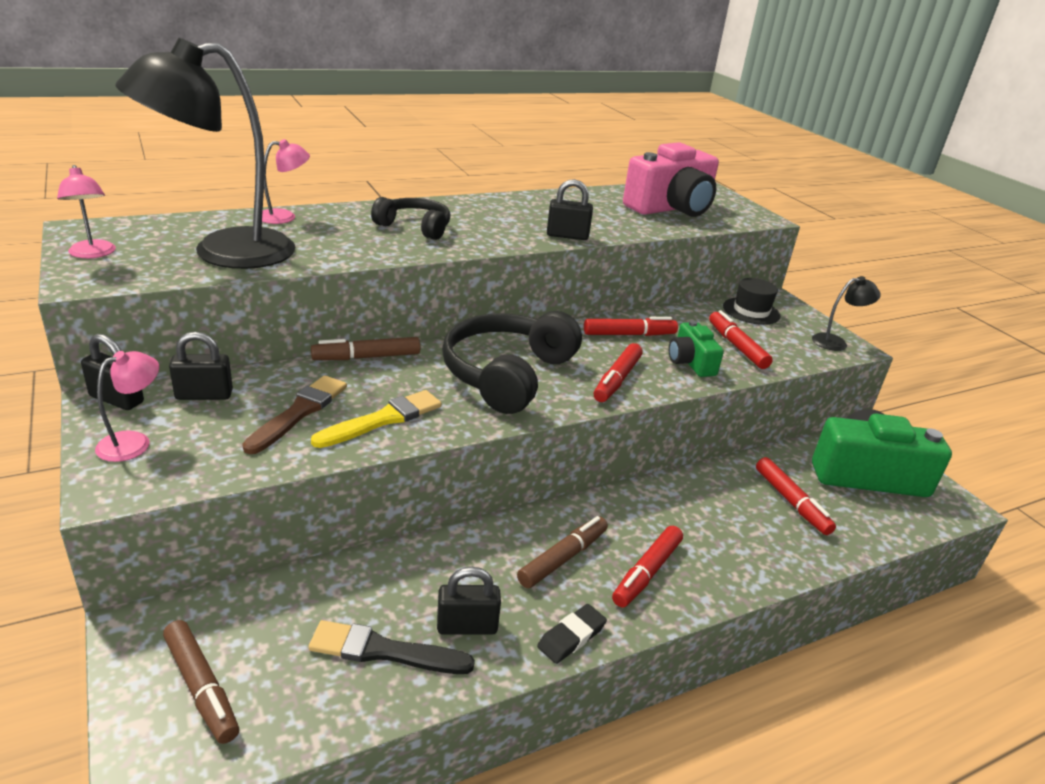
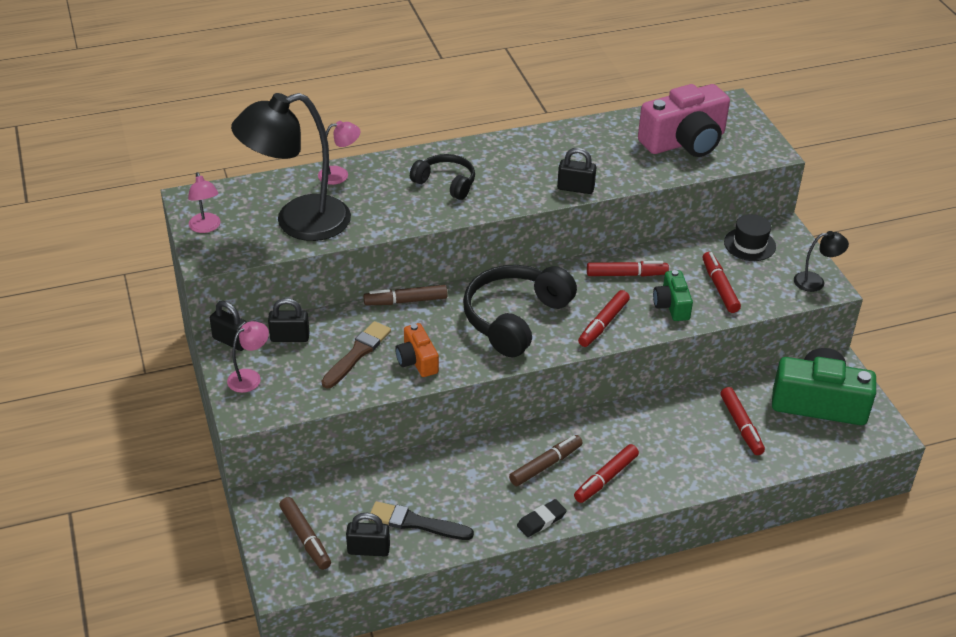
camera: 10 degrees right, 10 degrees up
(383, 419) = (417, 360): yellow brush -> orange camera
(467, 626) = (471, 510): black padlock -> black padlock (368, 549)

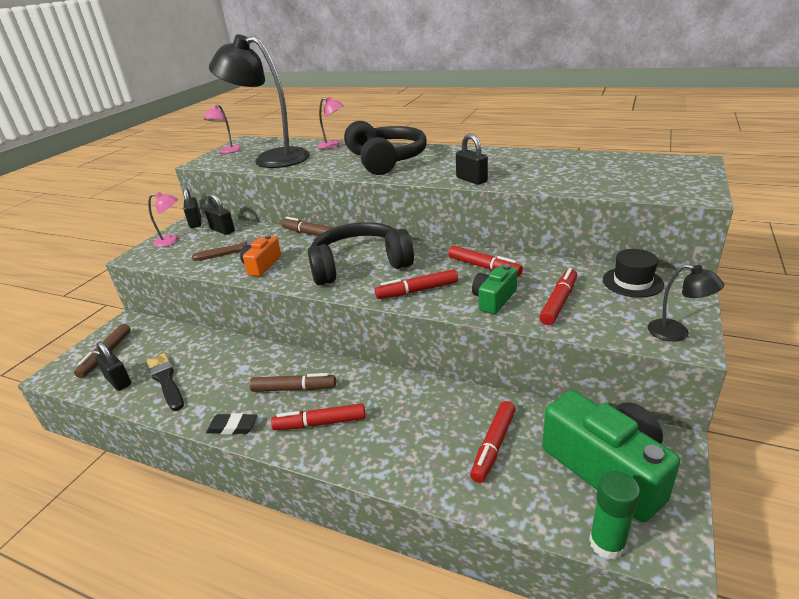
camera: 45 degrees right, 10 degrees down
(445, 183) = (386, 160): black headphones -> black headphones, size x1.73
(684, 142) = (612, 174): pink camera -> none
(856, 447) = (607, 543): none -> green glue stick

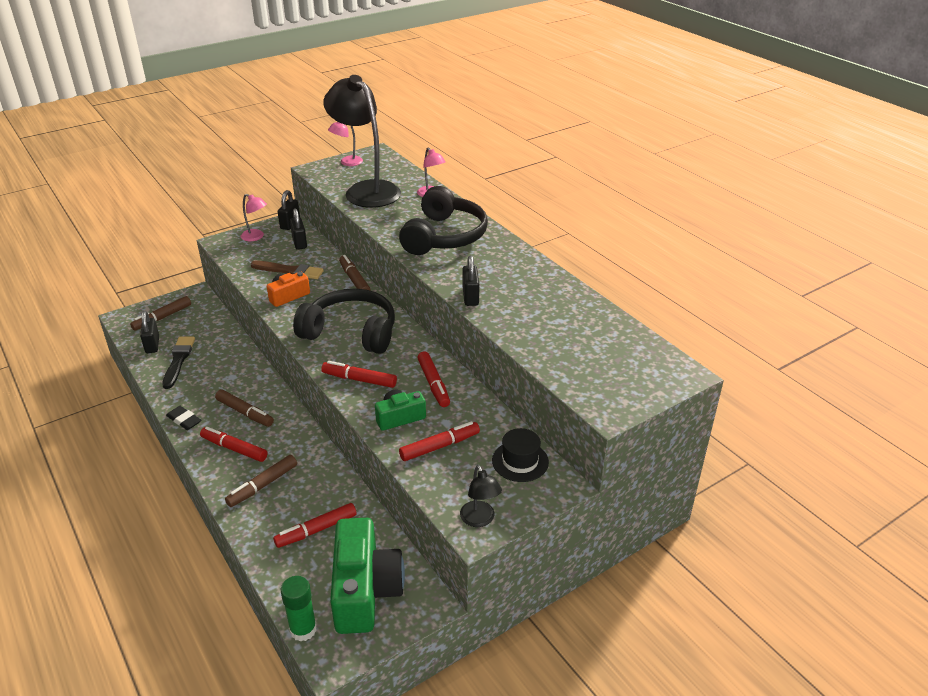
camera: 30 degrees right, 5 degrees up
(390, 438) = (263, 485): none -> brown marker

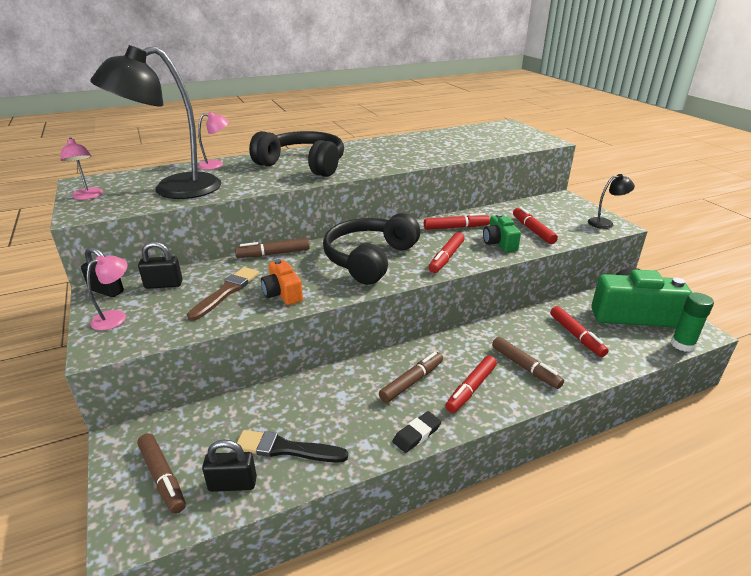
camera: 80 degrees left, 5 degrees down
(470, 297) = (408, 162): black padlock -> none
(520, 461) = (544, 206): black hat -> none

